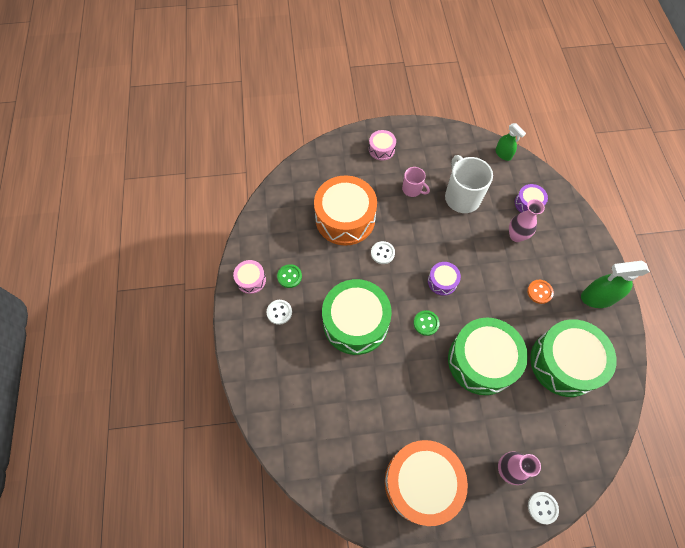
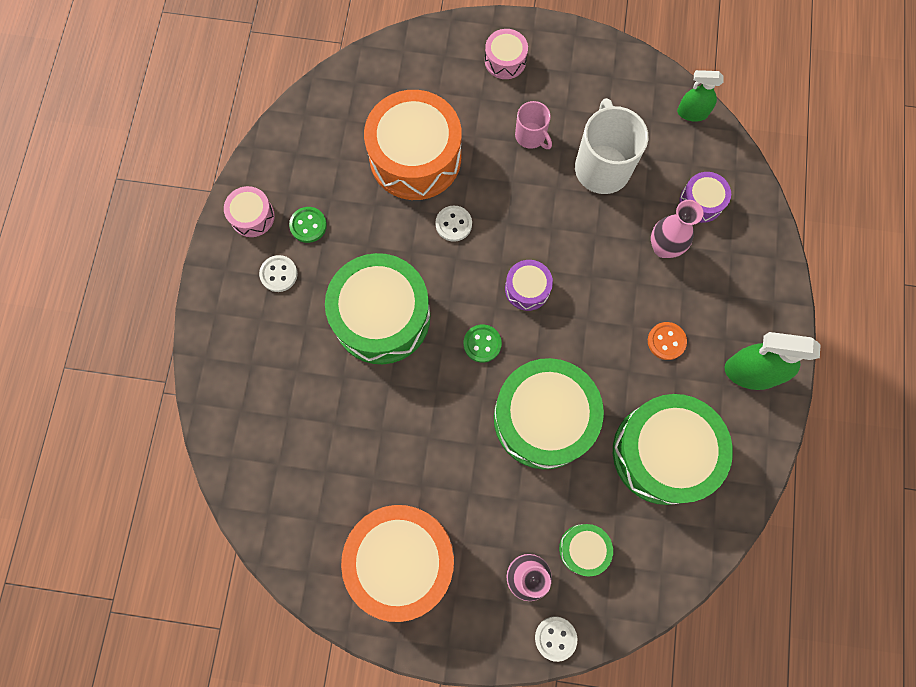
camera: 15 degrees right, 10 degrees up
(503, 154) = (692, 113): green spray bottle -> green spray bottle turned 120 degrees clockwise
(538, 440) = (583, 549): none -> green drum

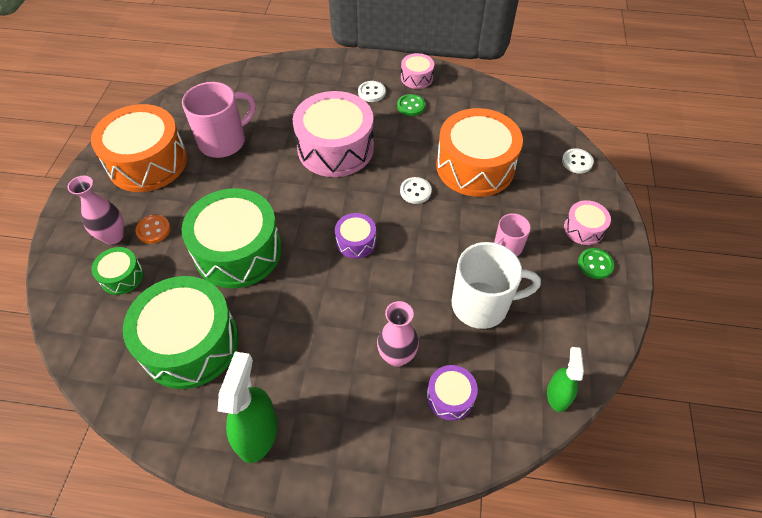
camera: 90 degrees right, 20 degrees down
(365, 462) = (224, 141): none -> pink mug
(382, 317) = (335, 148): green drum -> pink drum
(482, 344) = (308, 210): green button -> green button (595, 264)
(555, 638) = (58, 255): white button -> white button (577, 162)
(666, 341) = (298, 353): orange button -> orange button (153, 230)

